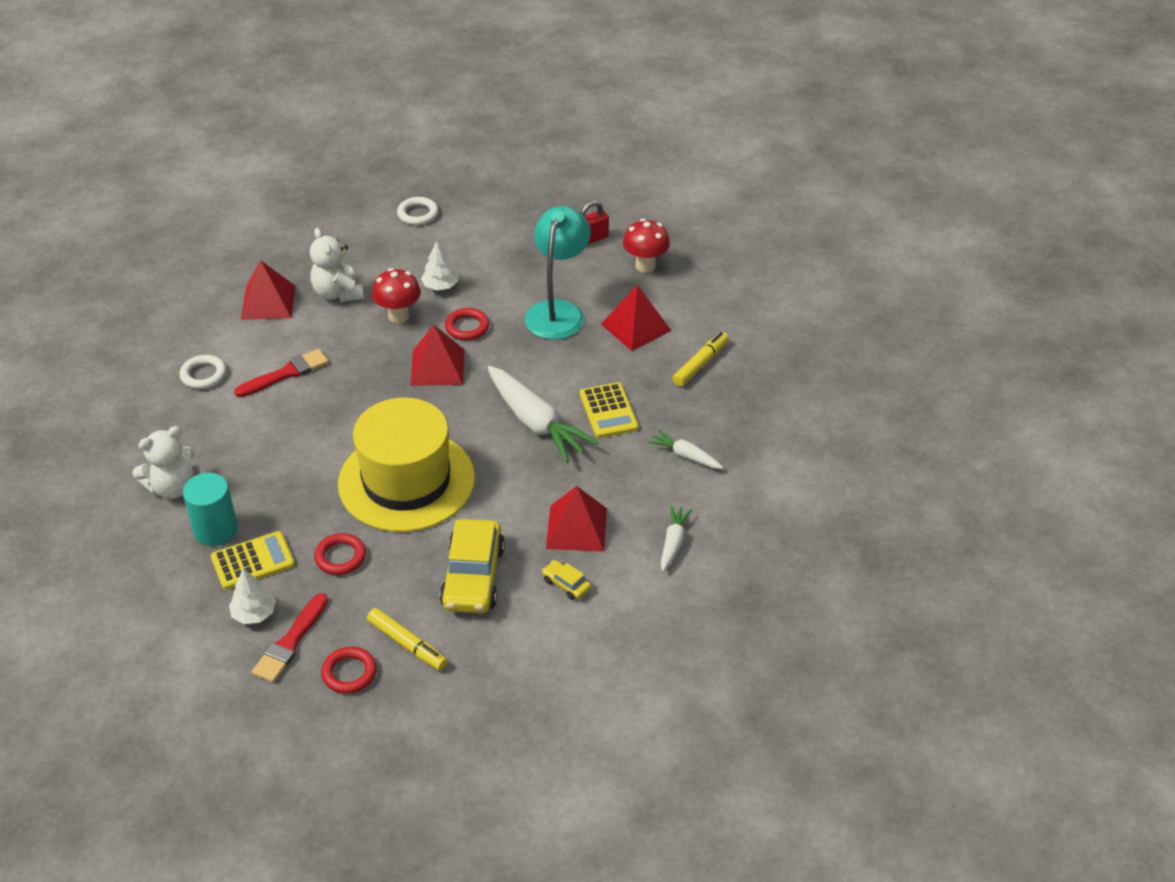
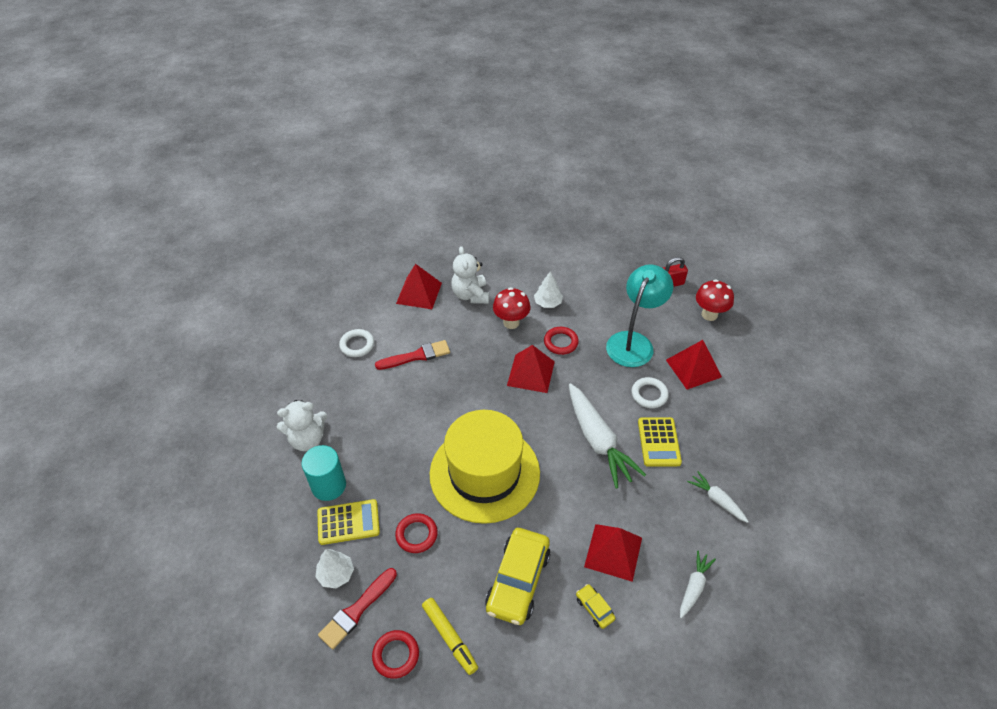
camera: 15 degrees right, 5 degrees up
(418, 214) = (543, 240): white ring -> white ring (649, 394)
(700, 364) = (741, 413): yellow marker -> none

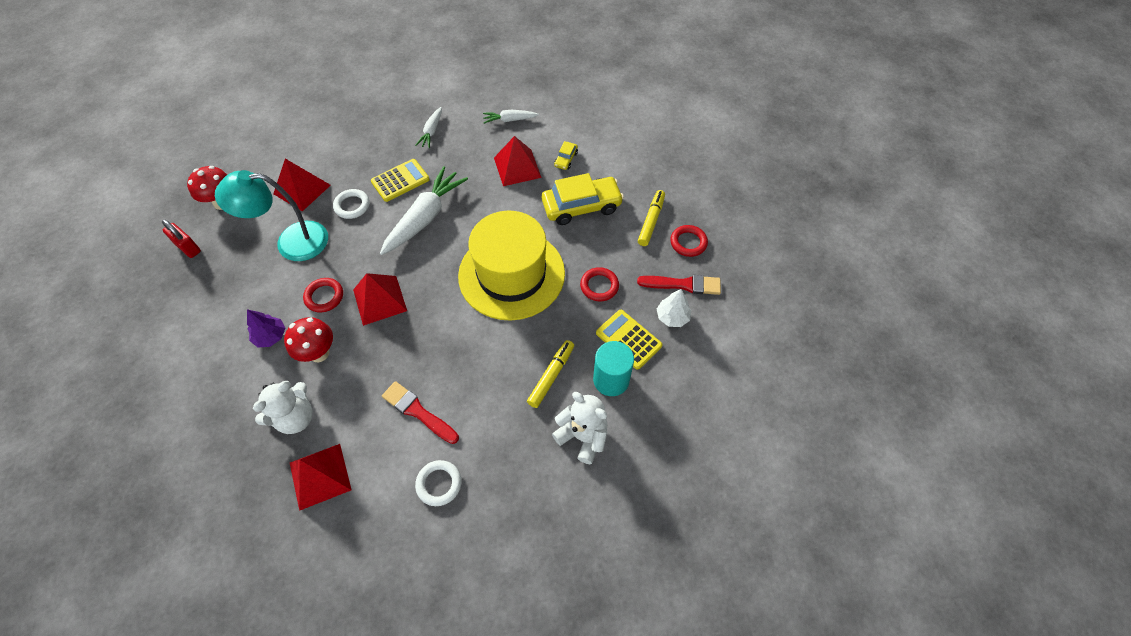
camera: 125 degrees left, 10 degrees up
(369, 447) = (551, 376): none -> yellow marker
(548, 303) = (271, 336): white tree -> purple tree

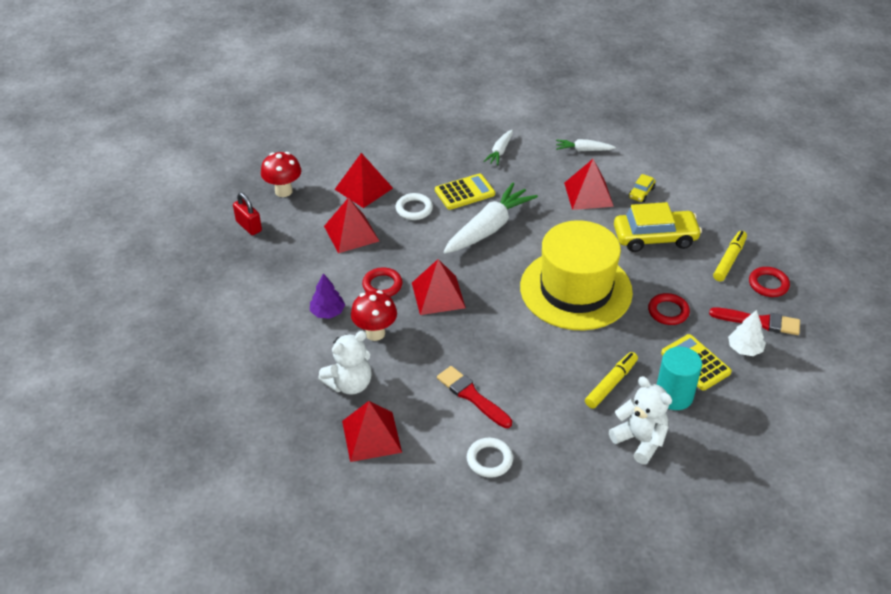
camera: 10 degrees right, 15 degrees down
(291, 242) = (351, 233): turquoise lamp -> red pyramid

